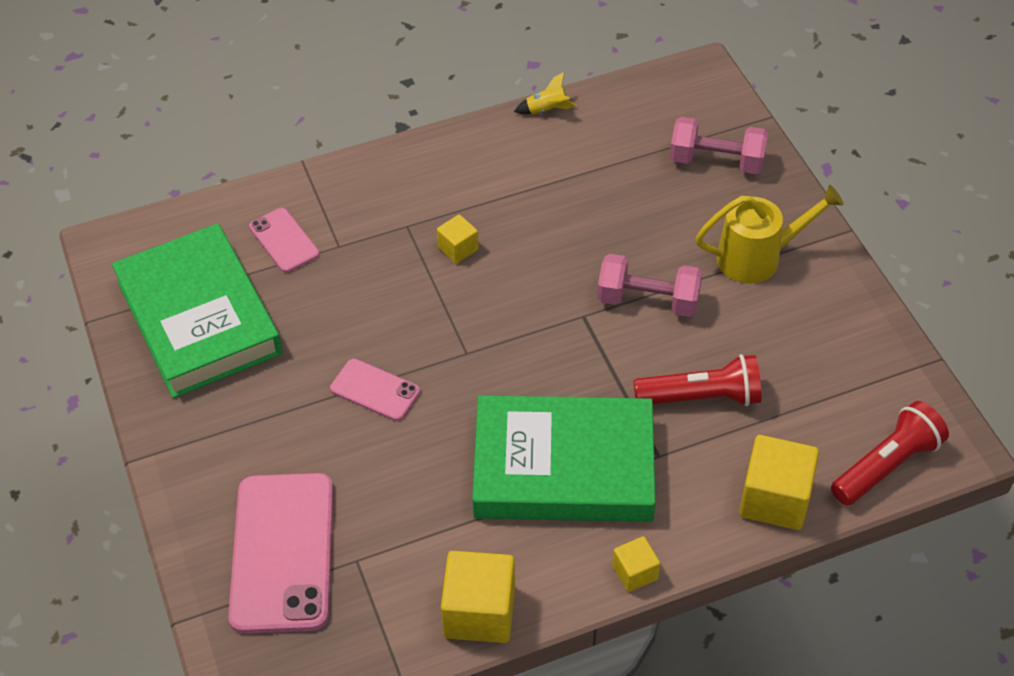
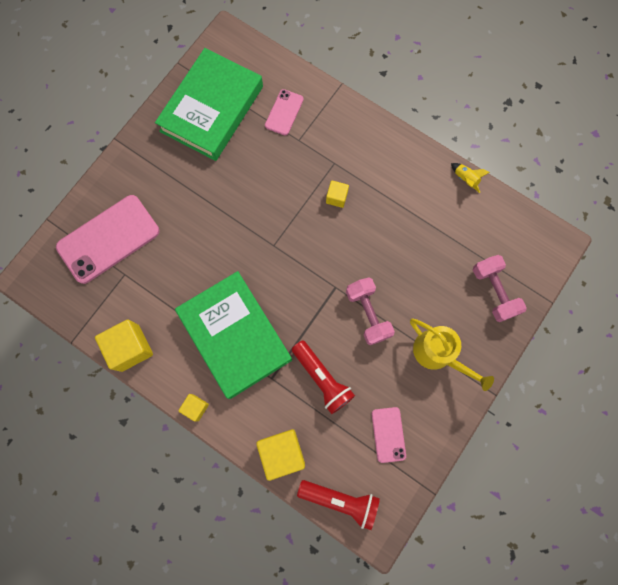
camera: 55 degrees right, 25 degrees up
(375, 390) = (223, 217): pink phone -> pink phone (388, 434)

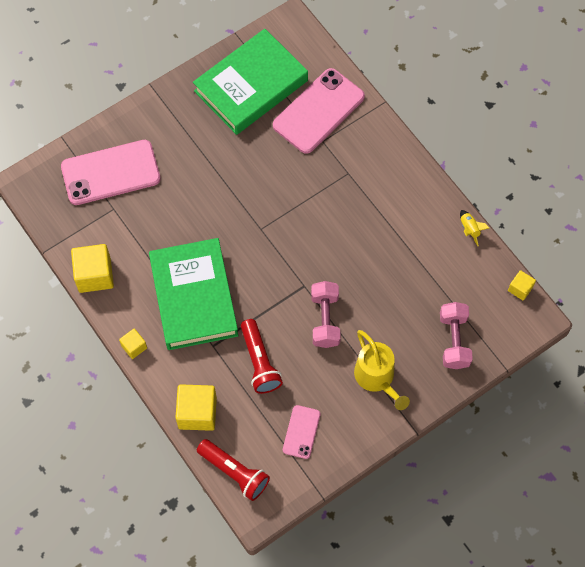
camera: 20 degrees right, 10 degrees down
(284, 112) = (318, 111): pink phone -> pink phone, size x1.95
(336, 197) = (338, 205): yellow cube -> yellow cube (520, 289)

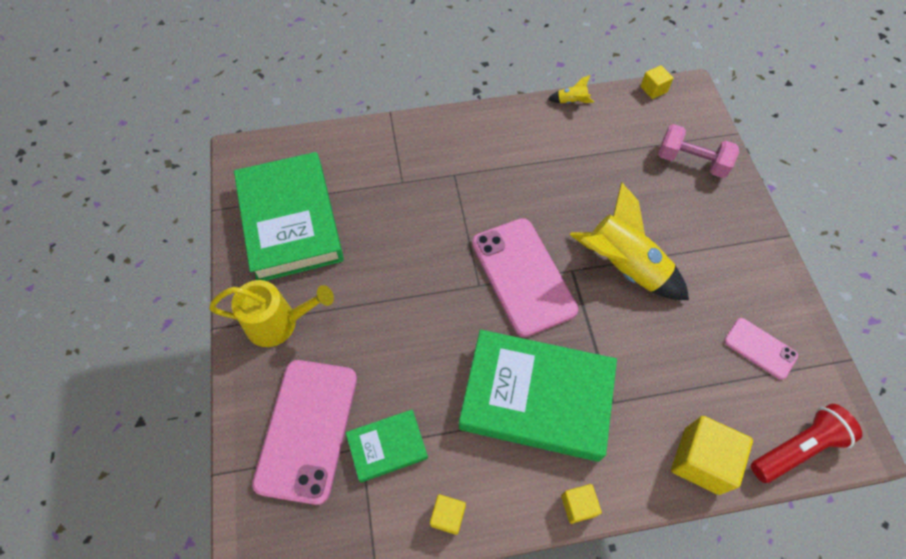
camera: 65 degrees left, 5 degrees down
(94, 275) = (448, 516): yellow cube -> yellow cube, size x0.54
(121, 223) = (387, 447): none -> green book
(259, 362) = (653, 357): red flashlight -> none
(318, 111) = (364, 171): pink phone -> pink phone (523, 276)
(325, 320) = (623, 266): pink dumbbell -> yellow rocket
(377, 378) = (713, 245): yellow watering can -> yellow watering can (279, 323)

